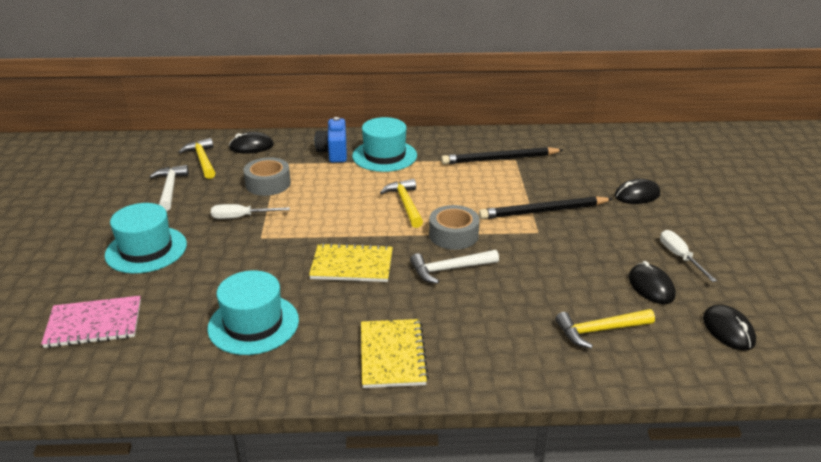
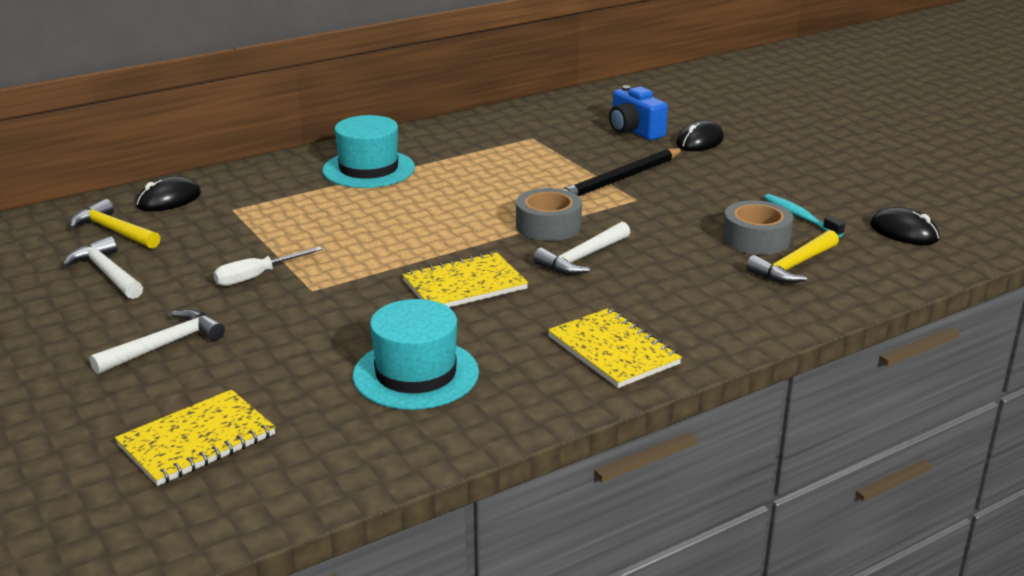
camera: 30 degrees left, 5 degrees down
(94, 324) = (197, 440): pink notebook -> yellow notebook
(146, 250) = (164, 345): turquoise hat -> white hammer
(268, 184) = (247, 233): grey tape -> grey tape (756, 239)
(334, 152) = (296, 180): blue camera -> blue camera (634, 131)
(405, 204) = (455, 211): yellow hammer -> none
(500, 159) = (514, 141): black pencil -> none
(651, 287) = (800, 217): black mouse -> turquoise toothbrush
(680, 257) = (799, 185): white screwdriver -> none

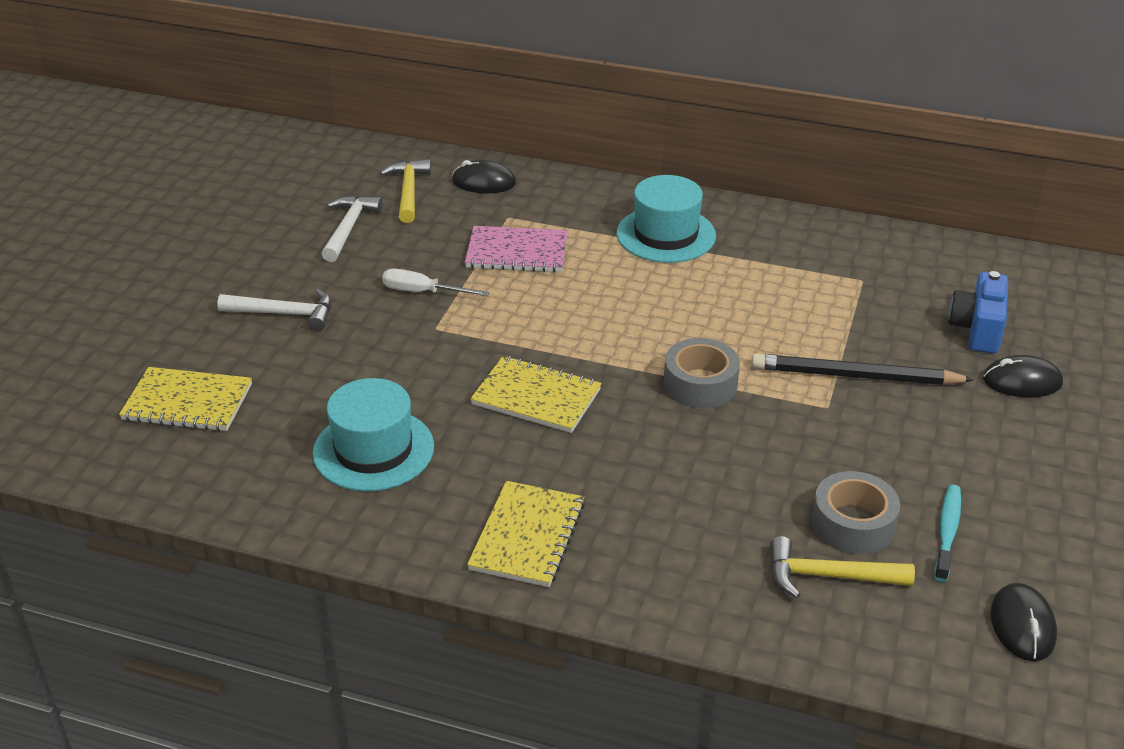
camera: 50 degrees right, 10 degrees up
(282, 223) = (517, 252): none -> pink notebook
(582, 258) = (666, 435): white hammer -> none

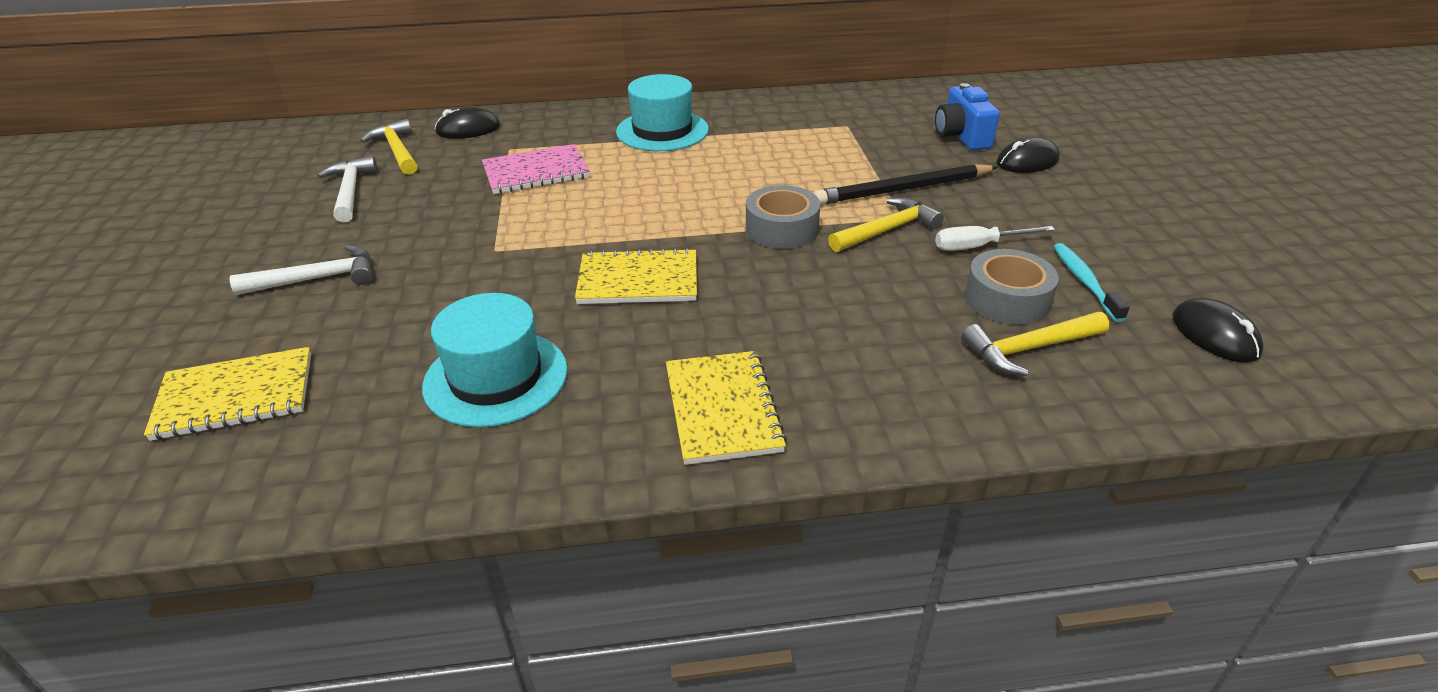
camera: 25 degrees left, 0 degrees up
(423, 292) = (462, 224): white screwdriver -> white screwdriver (978, 246)
(800, 416) = (887, 230): none -> yellow hammer

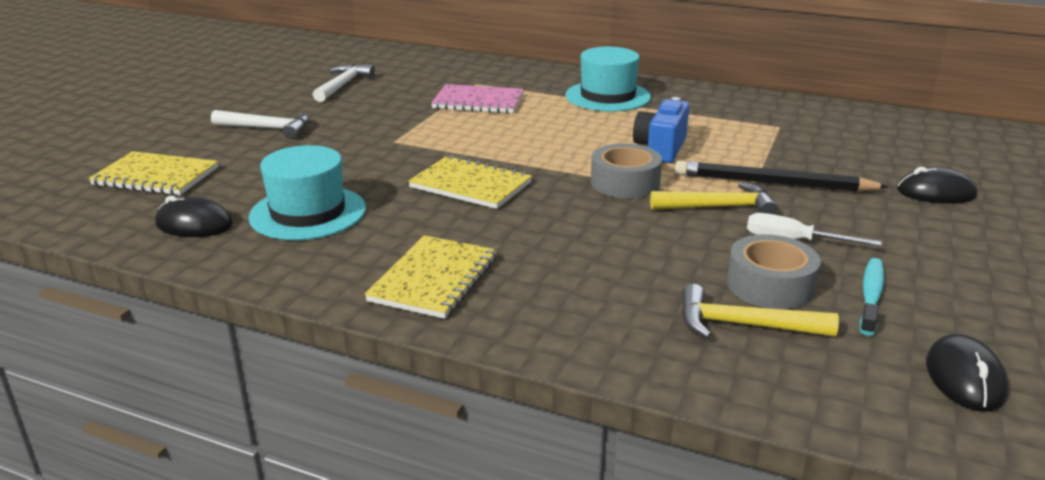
camera: 30 degrees right, 10 degrees down
(397, 151) = (399, 68): yellow hammer -> none
(468, 129) = (462, 65): black mouse -> black mouse (194, 224)
(961, 136) = (887, 158): blue camera -> blue camera (660, 149)

